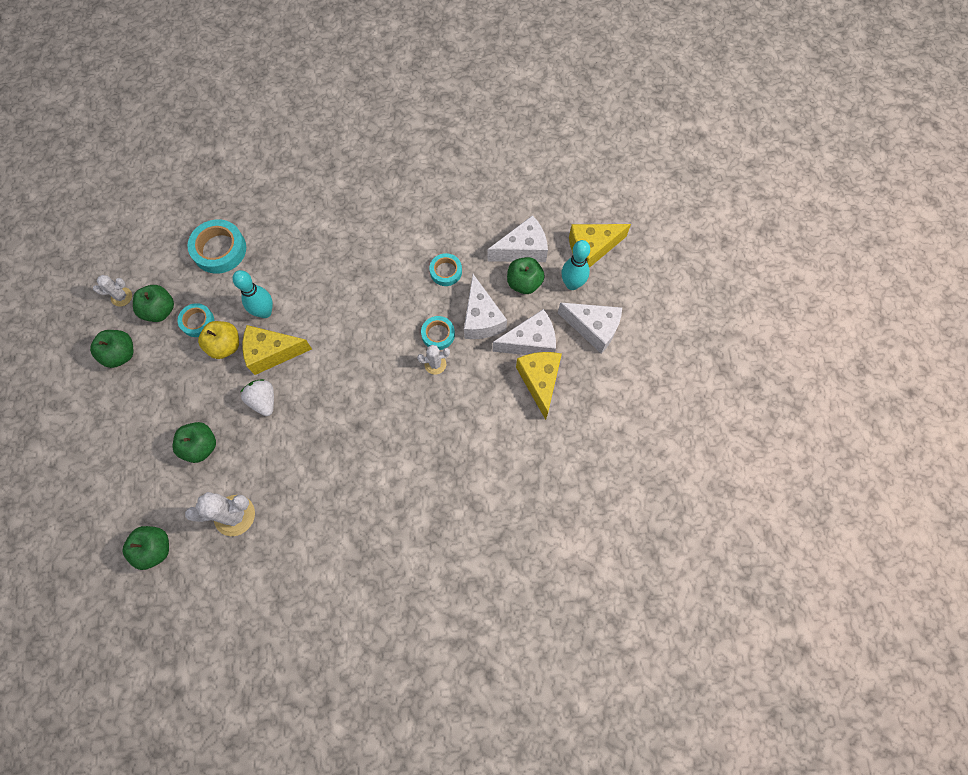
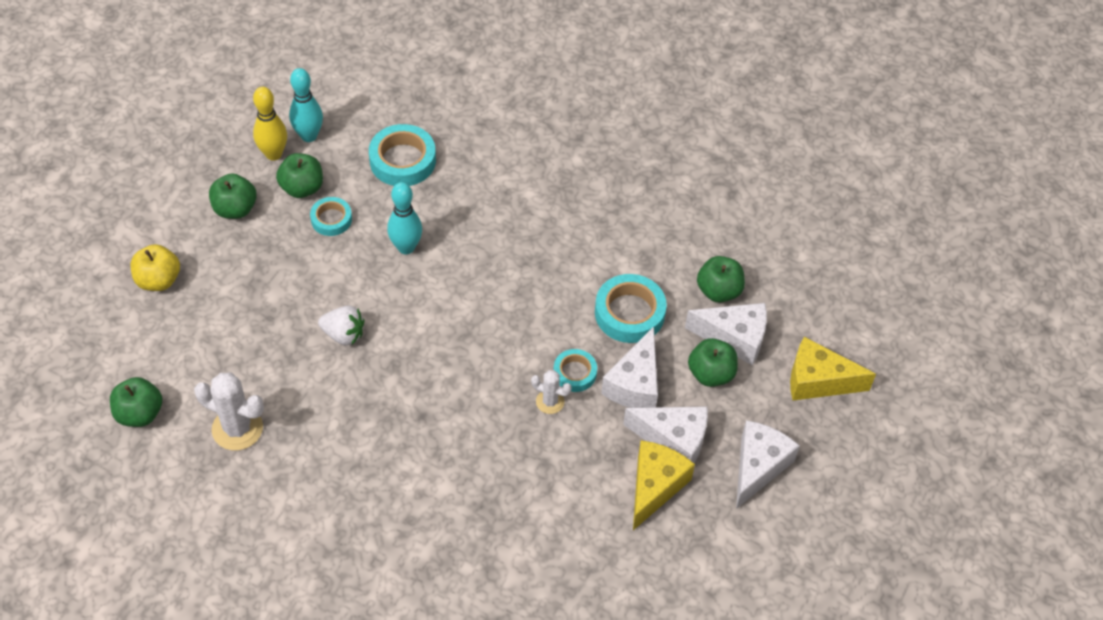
camera: 30 degrees right, 15 degrees down
(121, 297) = (273, 154): white cactus -> yellow bowling pin
(201, 446) = (251, 342): green apple -> green apple (718, 291)
(225, 346) = (342, 258): yellow apple -> yellow apple (158, 280)
(263, 401) = (343, 334): white strawberry -> white strawberry turned 105 degrees clockwise
(272, 353) = (385, 292): yellow cheese -> none
(446, 271) = (629, 313): turquoise tape -> turquoise tape, size x1.67
(572, 284) = (766, 406): turquoise bowling pin -> turquoise bowling pin (309, 136)
(593, 328) = (758, 467): white cheese -> white cheese turned 120 degrees counterclockwise

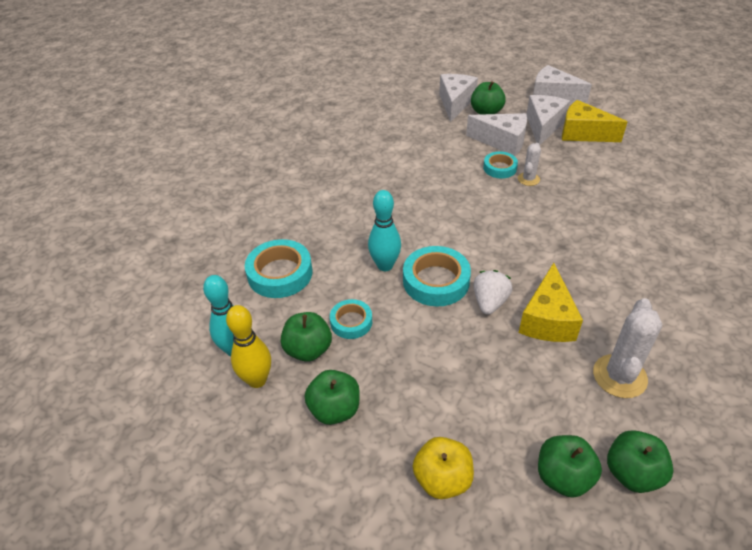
camera: 85 degrees left, 10 degrees down
(629, 313) = (441, 144): turquoise tape -> turquoise tape (436, 281)
(718, 291) = (417, 108): green apple -> green apple (563, 477)
(818, 381) = (482, 75): yellow cheese -> yellow cheese (547, 319)

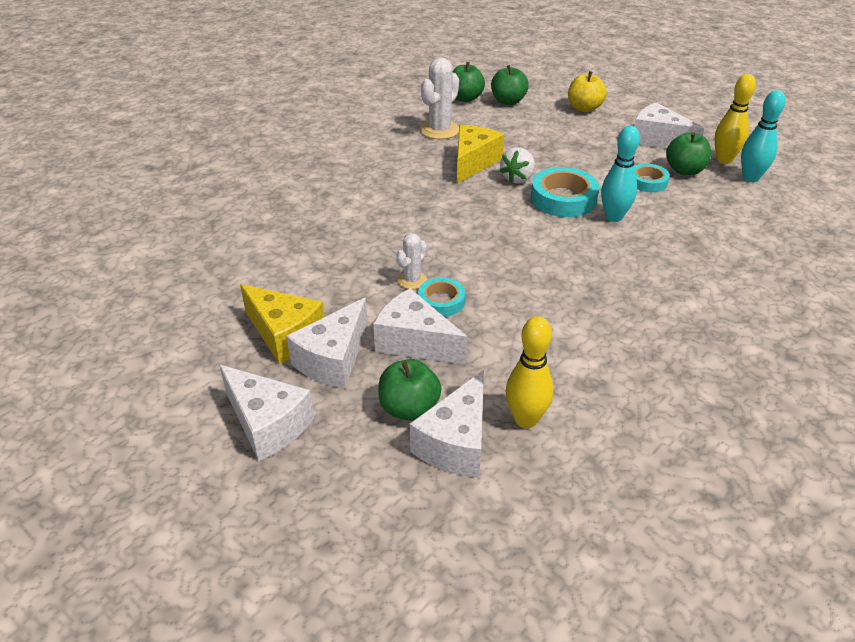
camera: 170 degrees left, 5 degrees down
(280, 273) = (727, 225): turquoise tape -> none
(335, 409) = (658, 140): green apple -> white cheese
(423, 116) = (525, 420): none -> yellow bowling pin

